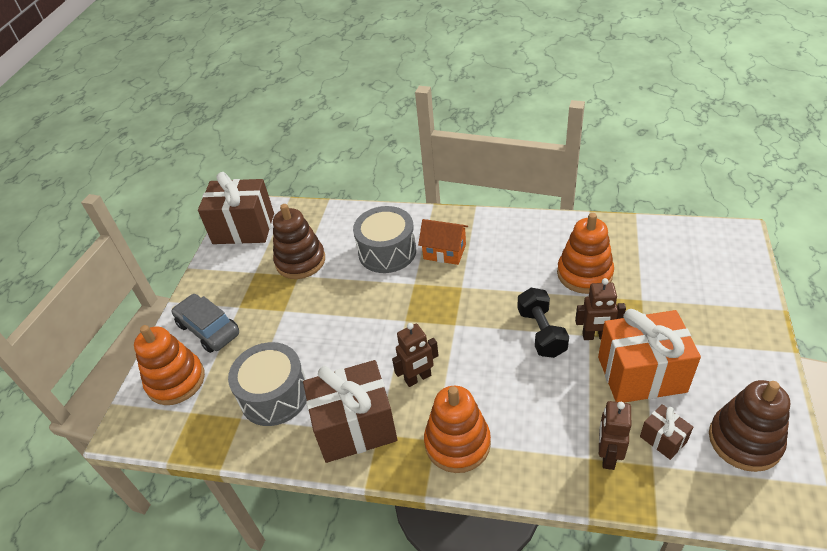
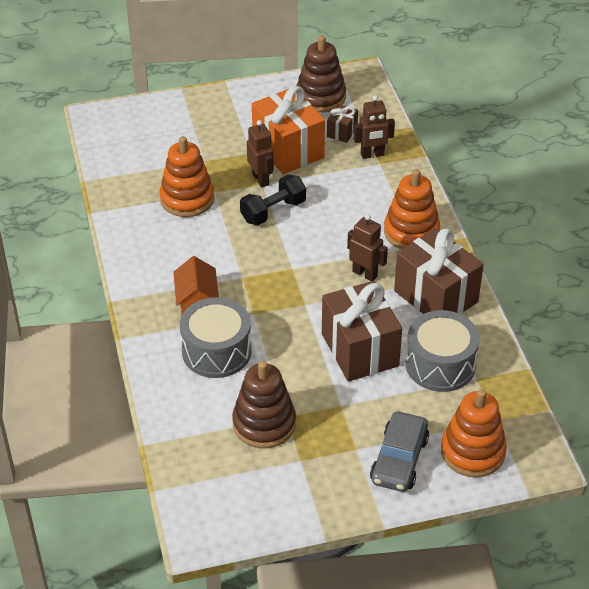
camera: 120 degrees left, 0 degrees up
(243, 228) = (233, 512): brown gift -> brown gift (360, 350)

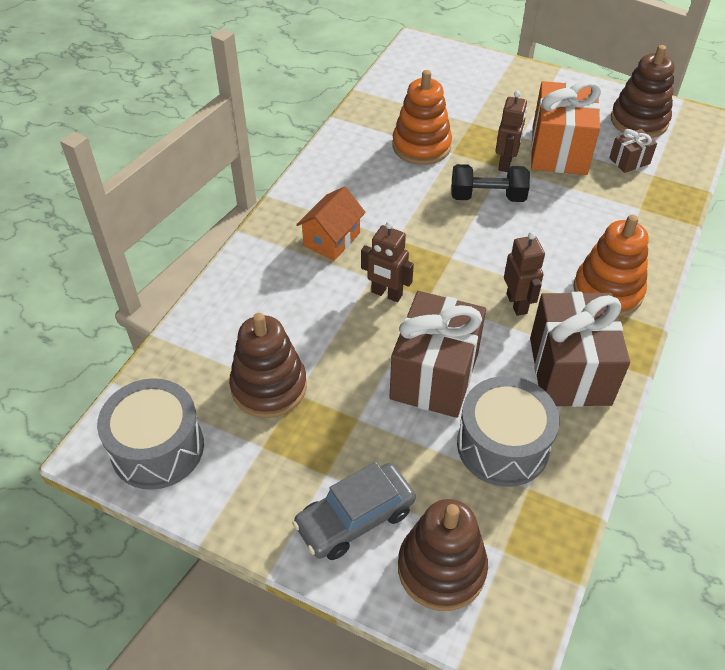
camera: 40 degrees right, 5 degrees up
(216, 351) = (302, 291): grey drum -> grey drum (157, 448)
(372, 155) = (640, 196): brown robot -> brown robot (386, 294)
(472, 452) = (441, 568): orange stacking toy -> brown stacking toy

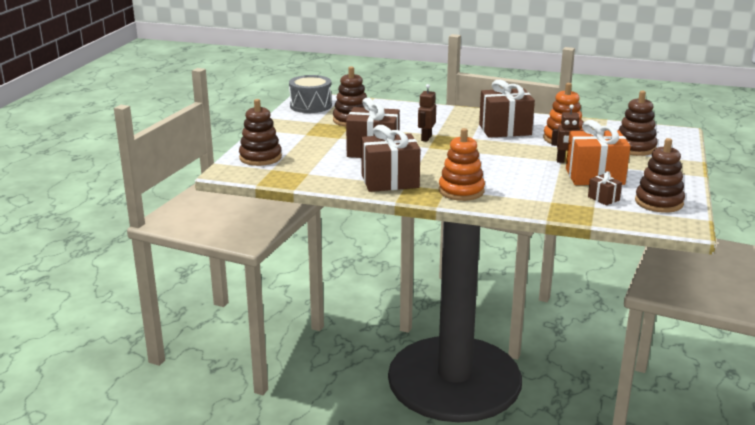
camera: 80 degrees right, 25 degrees down
(331, 239) = (461, 124): orange house -> none
(355, 518) = (283, 141): grey car -> none
(371, 195) = (505, 130): none -> brown gift
(466, 93) = (635, 148): none -> brown stacking toy
(487, 197) = (527, 158): black dumbbell -> none
(502, 445) = (332, 167): grey drum -> none
(517, 304) = (436, 168): brown robot -> none

